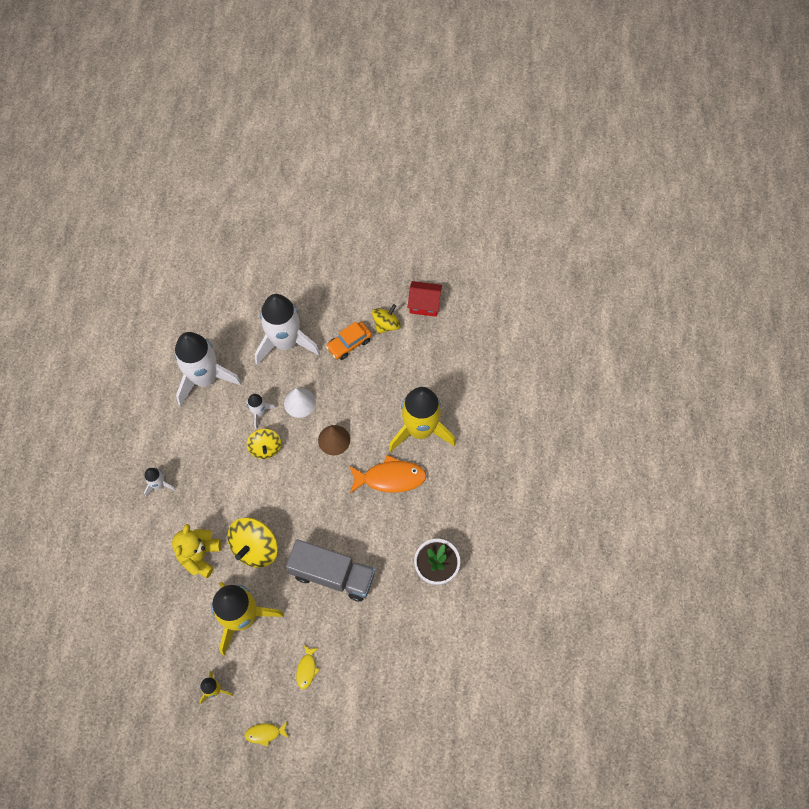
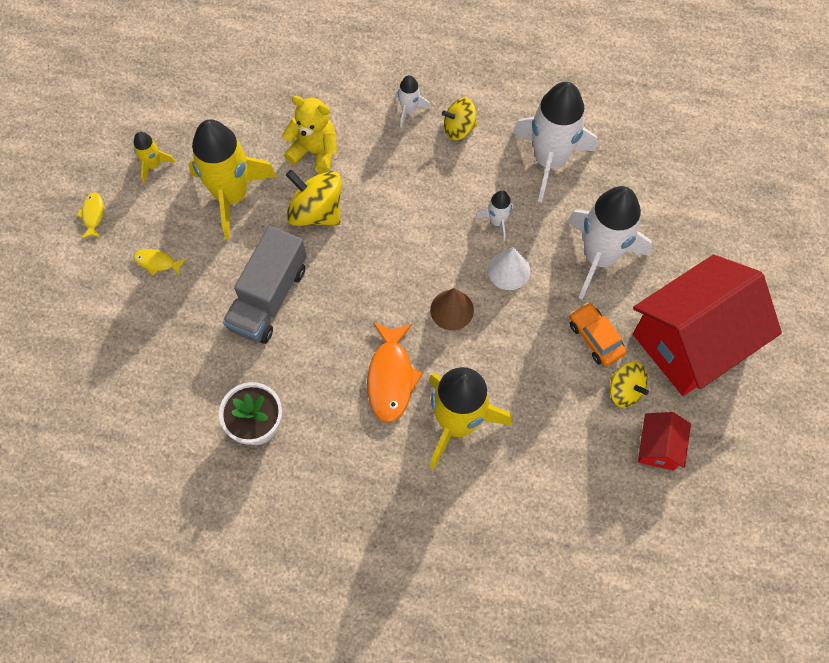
camera: 95 degrees right, 0 degrees up
(265, 448) = (447, 227): yellow spinning top -> yellow spinning top (459, 128)
(347, 284) = (691, 341): none -> red house

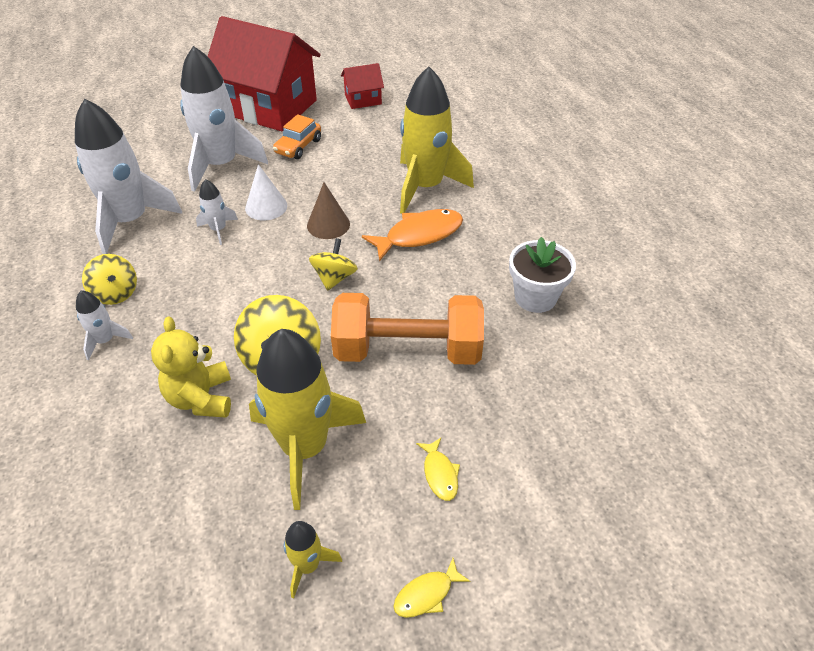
camera: 120 degrees left, 20 degrees down
(268, 298) = (407, 350): grey truck -> orange dumbbell
(625, 390) = (331, 123): yellow spinning top -> yellow spinning top (334, 278)

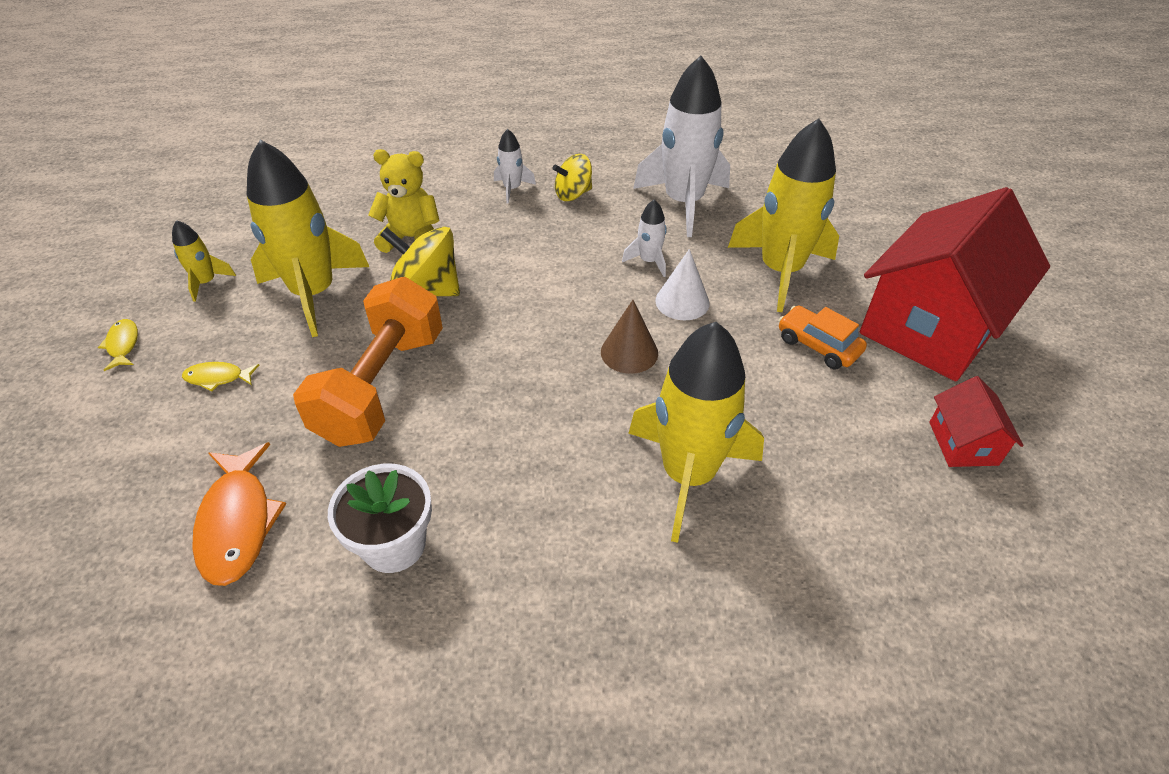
camera: 105 degrees right, 0 degrees up
(221, 165) = (780, 271): white rocket -> yellow rocket
(334, 278) = (527, 344): yellow spinning top -> none
(419, 235) = (576, 441): orange fish -> orange fish (237, 523)

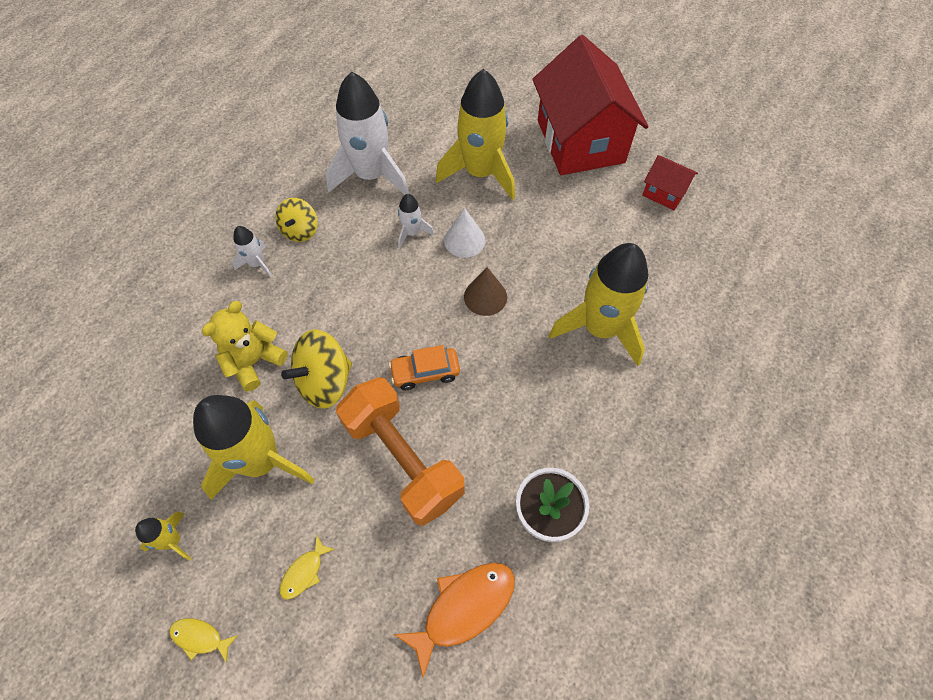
camera: 55 degrees left, 15 degrees up
(237, 523) = (464, 608): orange fish -> orange fish turned 60 degrees counterclockwise
(818, 345) = (554, 201): orange car -> orange car (425, 372)

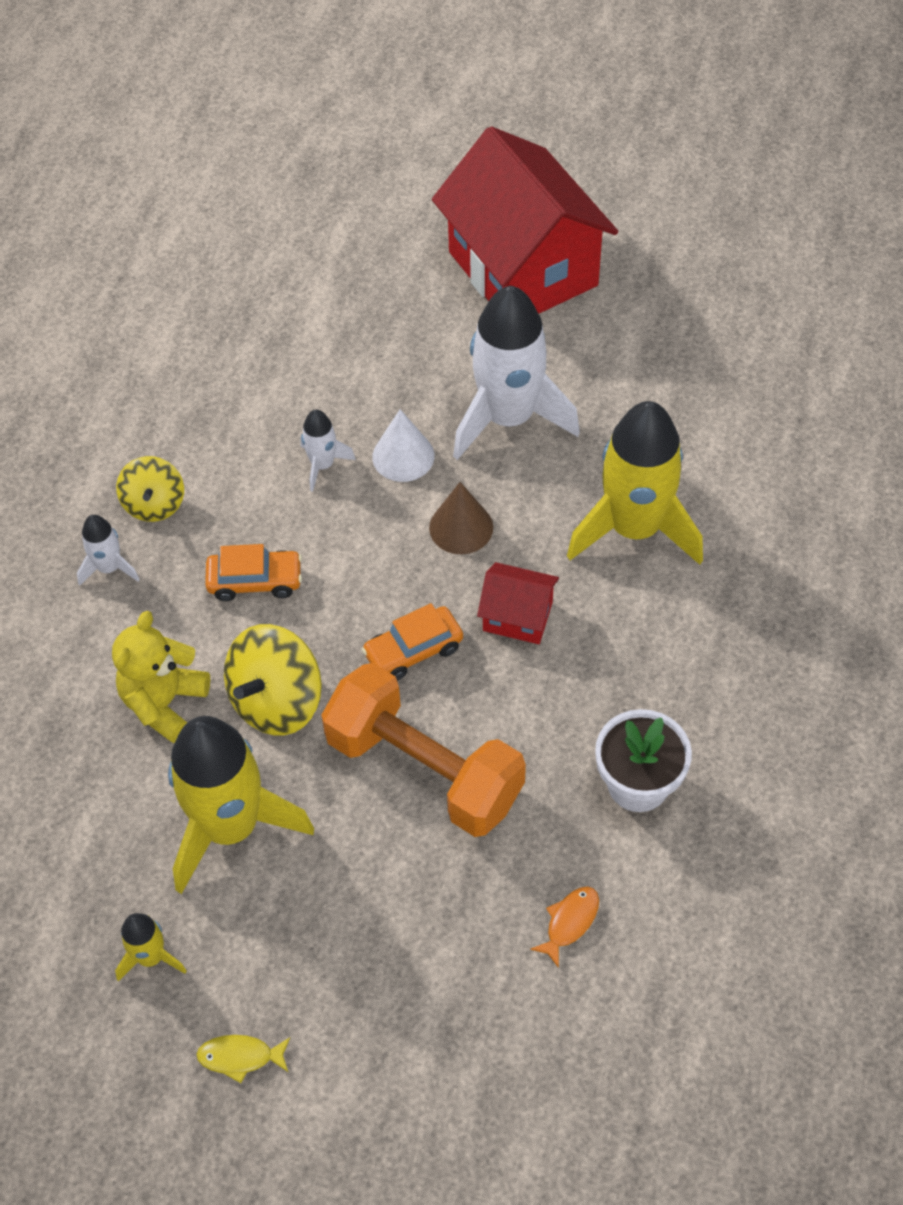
camera: 15 degrees left, 5 degrees down
(304, 572) = (346, 942): yellow fish -> none
(342, 297) = (255, 581): none -> orange car
(371, 175) = (229, 396): white rocket -> white rocket (508, 418)
(464, 608) = (570, 922): orange fish -> orange fish, size x0.52
(480, 173) = (391, 352): yellow rocket -> none
(664, 193) = (667, 316): red house -> red house (517, 616)

